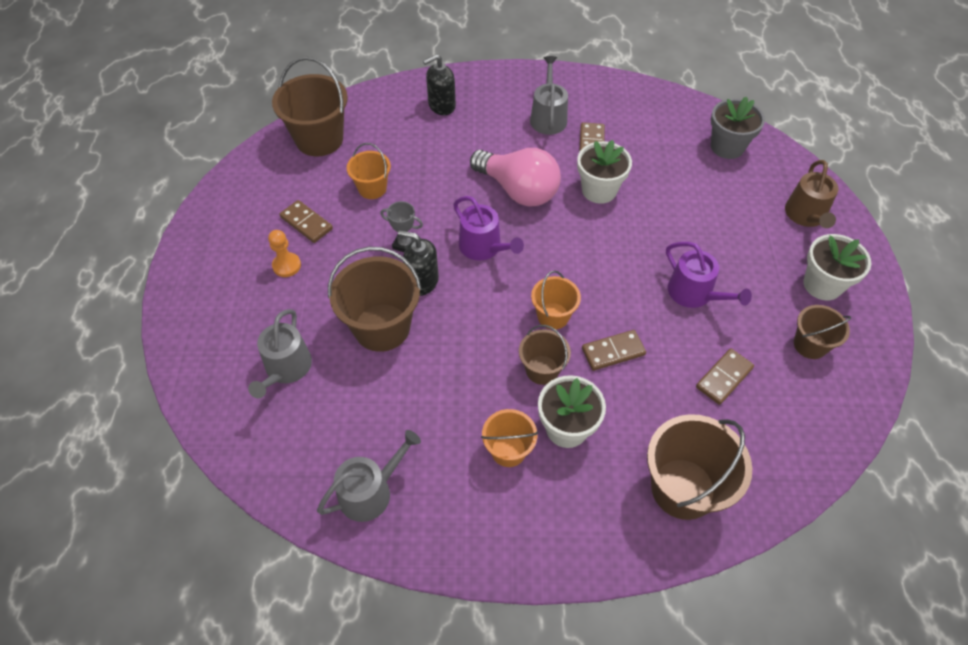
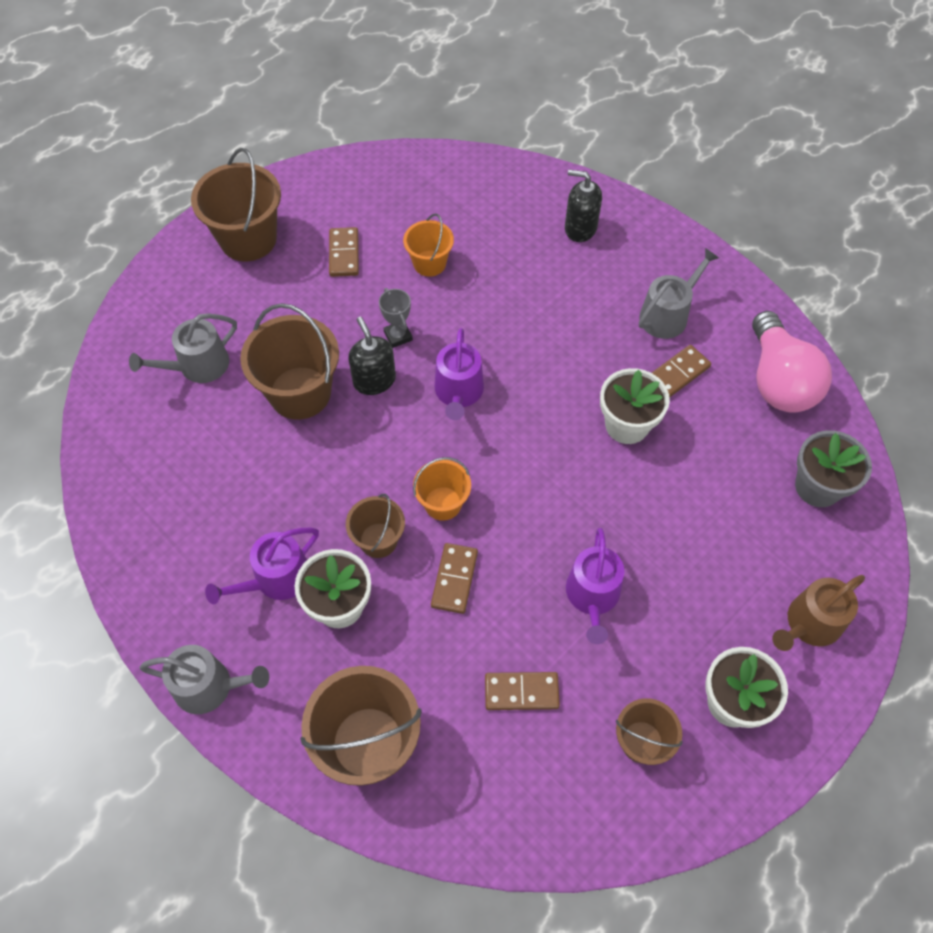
camera: 45 degrees right, 5 degrees up
(286, 265) = (289, 279): orange pawn -> none
(319, 139) = (438, 183): brown bucket -> brown bucket (248, 239)
(371, 491) = (149, 515): grey watering can -> grey watering can (210, 686)
(508, 450) = (276, 579): orange bucket -> purple watering can
(518, 190) = (551, 364): pink light bulb -> pink light bulb (778, 380)
(613, 351) = (454, 579): brown domino -> brown domino turned 75 degrees clockwise

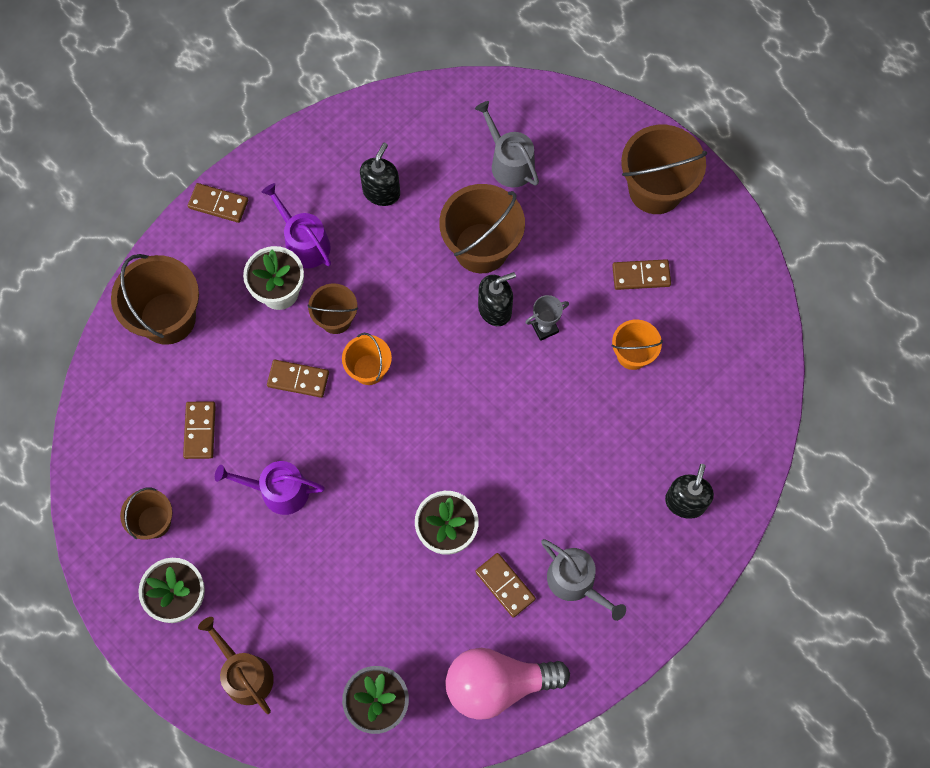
camera: 90 degrees right, 10 degrees up
(210, 686) = (218, 204): grey watering can -> brown domino
(217, 494) = (381, 192): none -> black soap dispenser
(458, 393) = (482, 382): purple watering can -> none

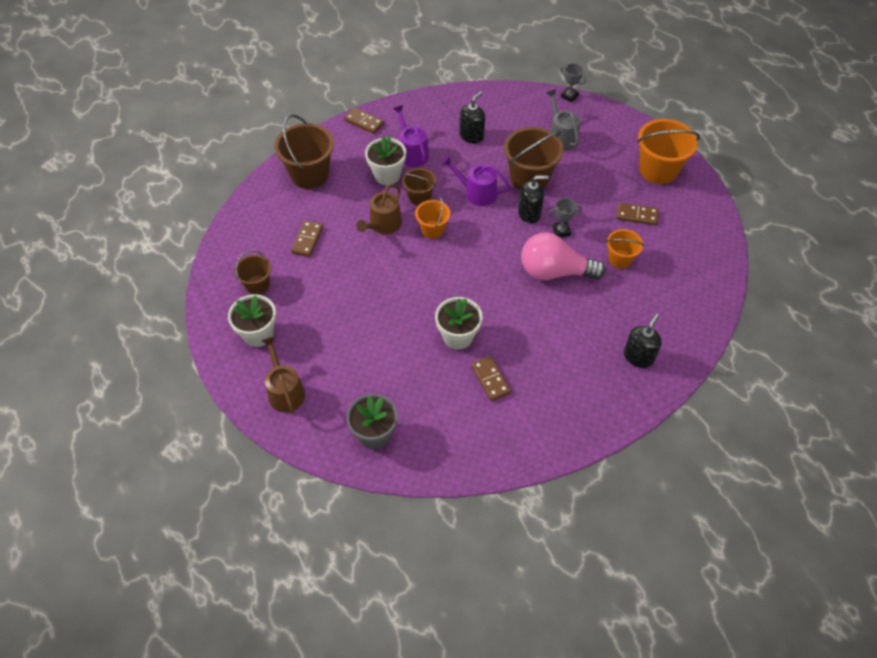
camera: 15 degrees right, 15 degrees down
(278, 491) = (347, 285): purple watering can -> purple watering can (477, 193)
(298, 379) = (383, 225): brown domino -> brown watering can
(497, 684) = (466, 442): pink light bulb -> pink light bulb (554, 272)
(504, 84) = (569, 96): none -> grey trophy
(576, 582) = (543, 389): grey watering can -> none
(655, 189) = (658, 170): brown bucket -> orange bucket

